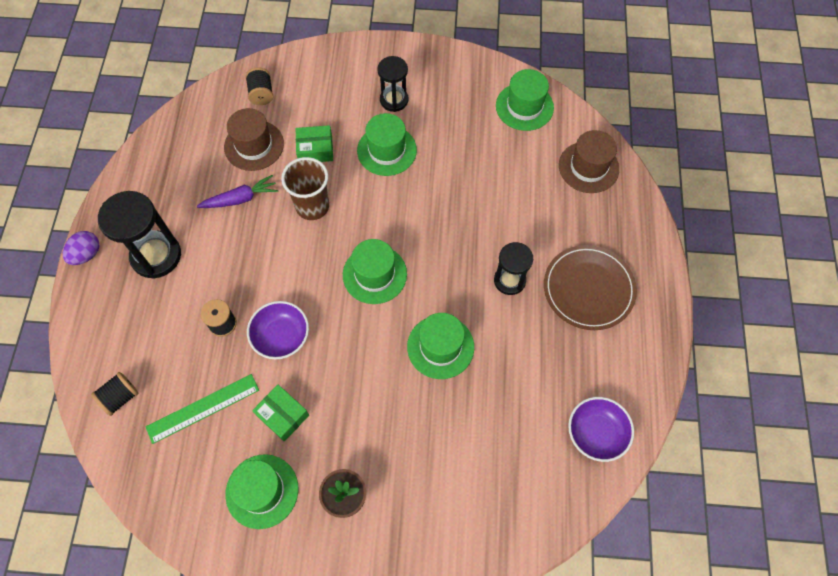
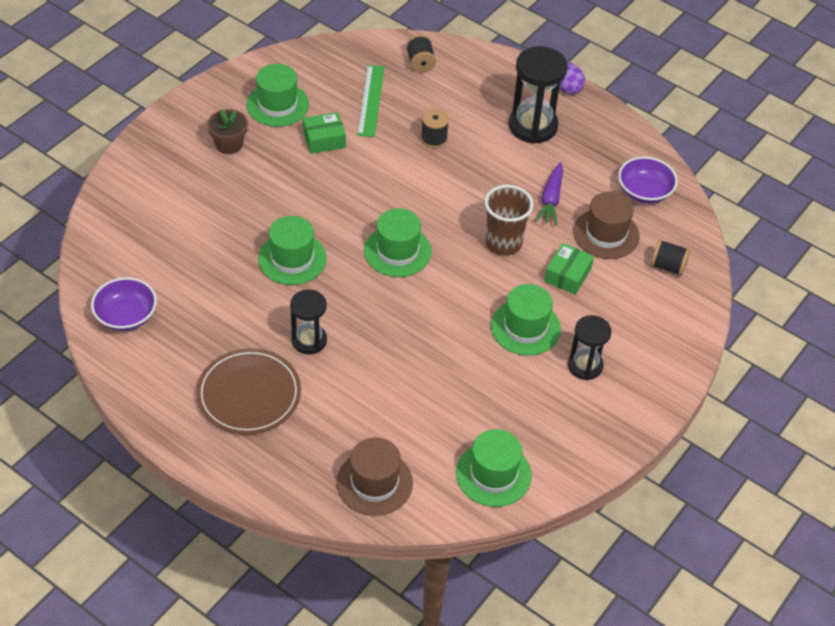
camera: 120 degrees right, 15 degrees down
(281, 336) = (391, 167): purple bowl -> purple bowl (644, 191)

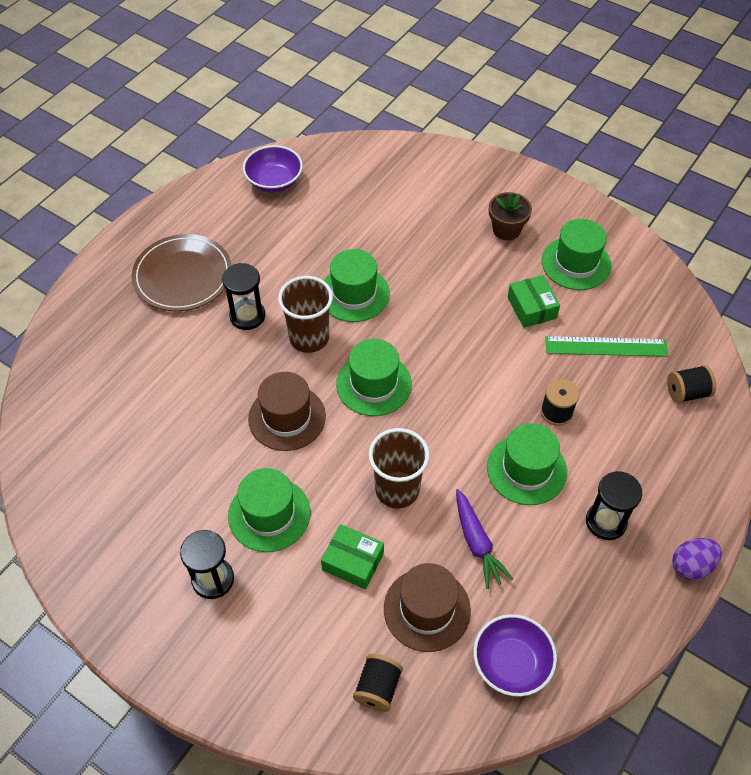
camera: 90 degrees right, 5 degrees up
(341, 294) = (309, 338): none -> brown cup
(374, 482) = (72, 380): brown hat -> brown hat (287, 417)
(493, 474) = (70, 484): green hat -> green hat (526, 469)
(533, 126) = (606, 522): black hourglass -> black hourglass, size x0.63
(551, 200) = (477, 543): purple carrot -> purple carrot turned 120 degrees counterclockwise

